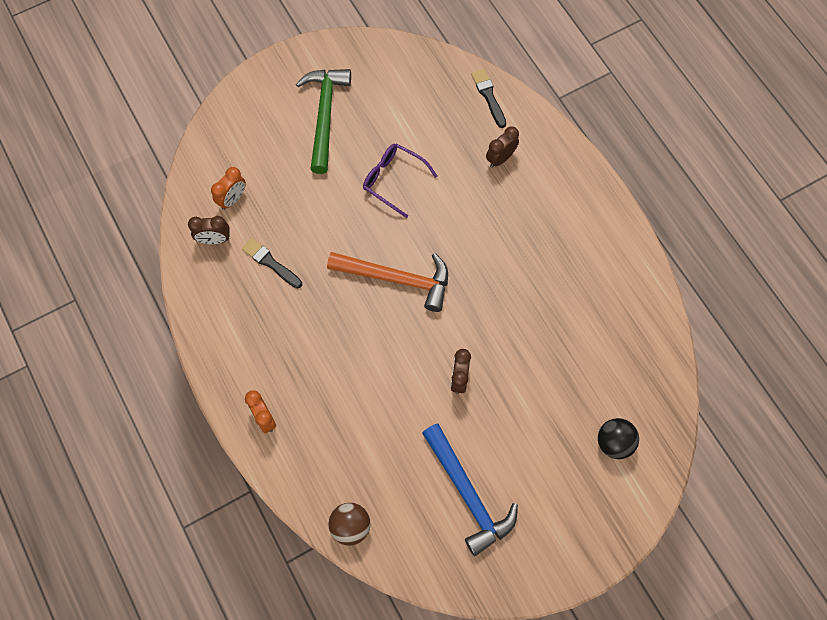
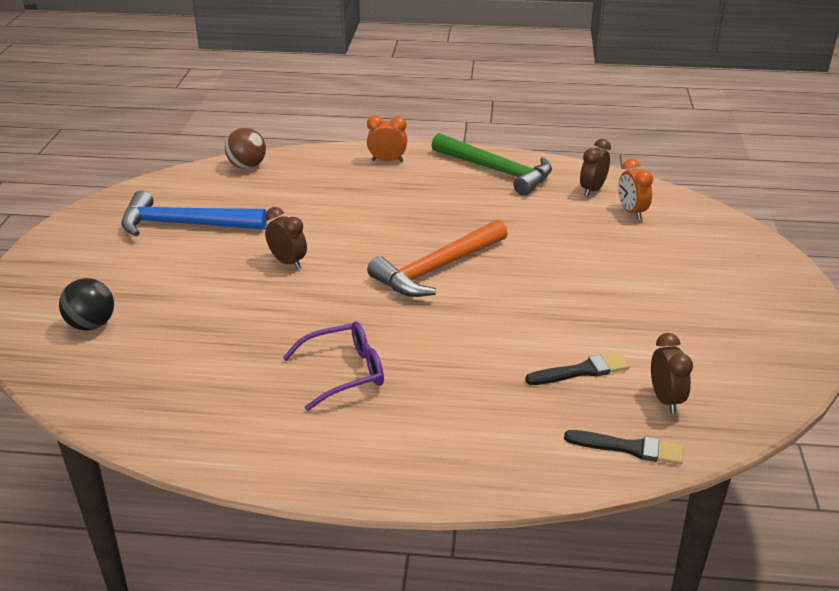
camera: 125 degrees right, 35 degrees down
(270, 263) = (536, 209): black brush -> black brush (581, 371)
(324, 115) = (700, 301): green hammer -> green hammer (496, 171)
(393, 180) = (563, 314): purple glasses -> purple glasses (344, 372)
(500, 158) = (516, 410): brown clock -> brown clock (665, 399)

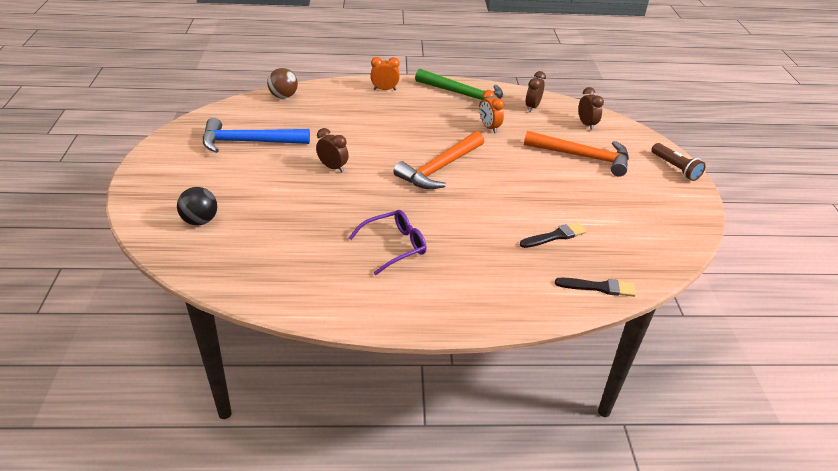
camera: 10 degrees left, 5 degrees up
(631, 212) = (562, 122): orange clock -> orange clock (489, 128)
(650, 261) = (582, 157): none -> orange hammer
(665, 399) = (614, 253): brown clock -> brown clock (586, 124)
(789, 283) = (675, 168): none -> brown flashlight

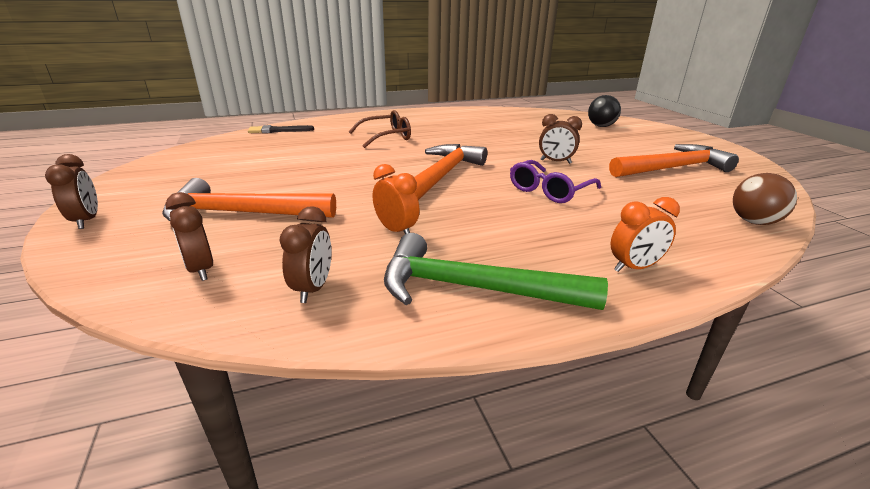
camera: 165 degrees right, 10 degrees down
(249, 142) = (672, 168): blue hammer -> orange hammer
(394, 246) = (446, 131): purple glasses -> purple glasses (549, 190)
(469, 243) = (386, 137): none -> brown glasses
(555, 236) = (307, 147): black brush -> none
(675, 168) = (87, 220): brown flashlight -> brown clock

